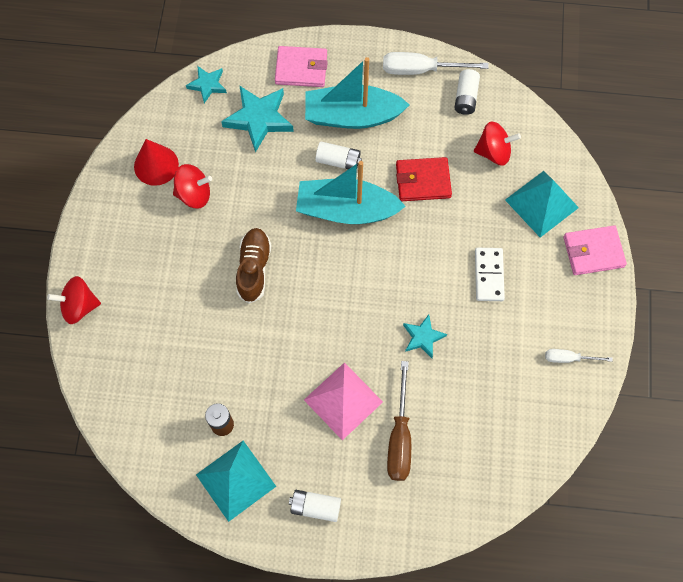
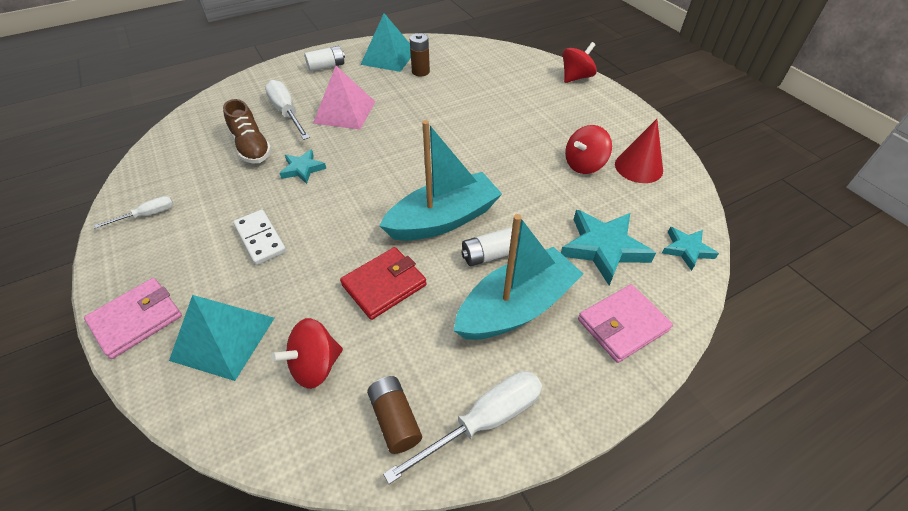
camera: 145 degrees right, 20 degrees down
(254, 268) = (482, 145): brown shoe -> brown shoe (252, 147)
(399, 437) = (287, 113): brown screwdriver -> white screwdriver
(466, 97) = (395, 419): white battery -> brown battery

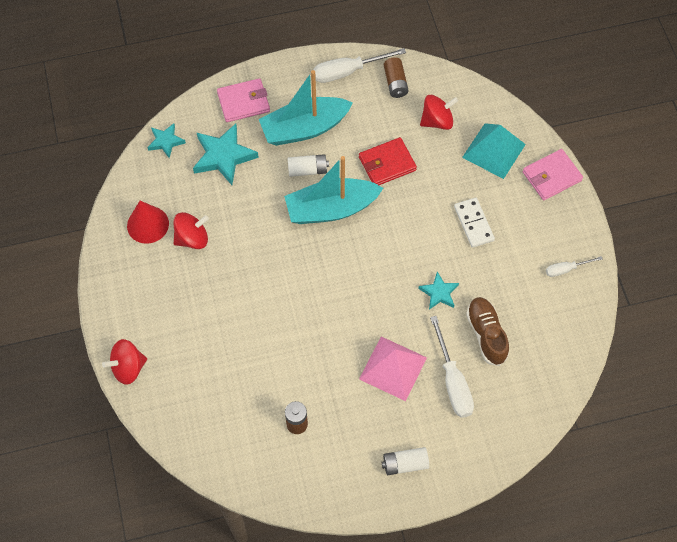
camera: 165 degrees left, 15 degrees up
(388, 57) = (327, 466): turquoise pyramid -> none

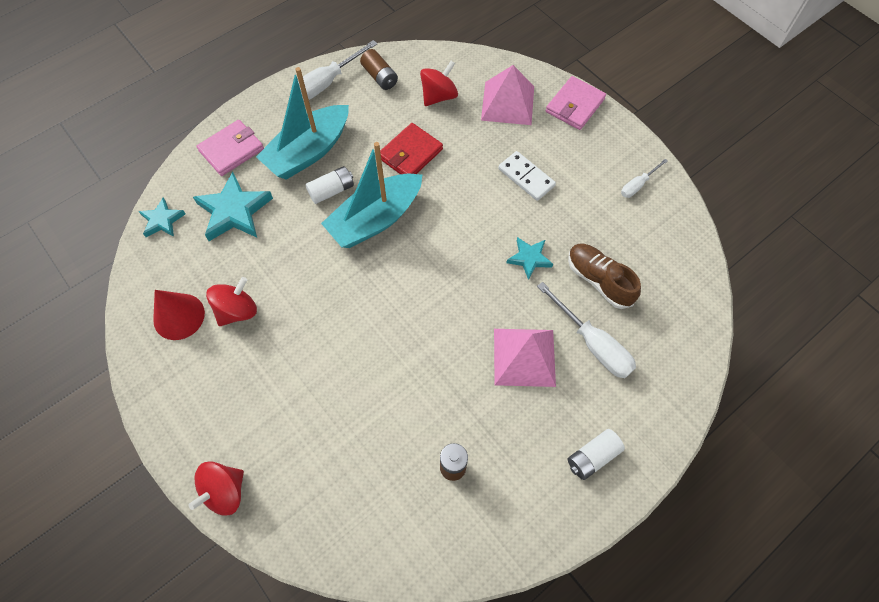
camera: 25 degrees left, 0 degrees up
(493, 150) = (507, 103): turquoise pyramid -> pink pyramid

